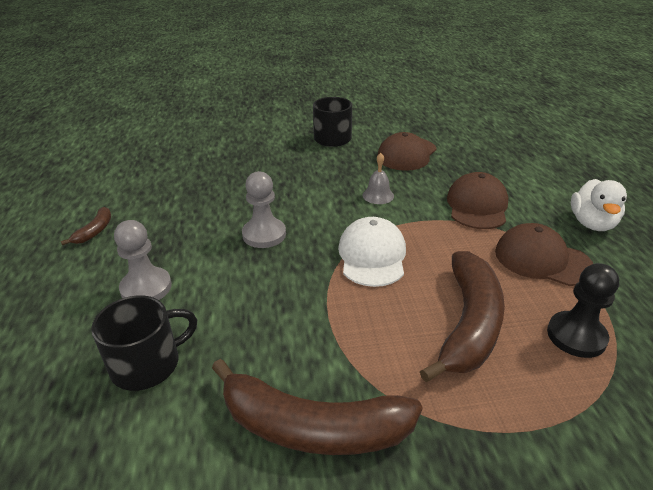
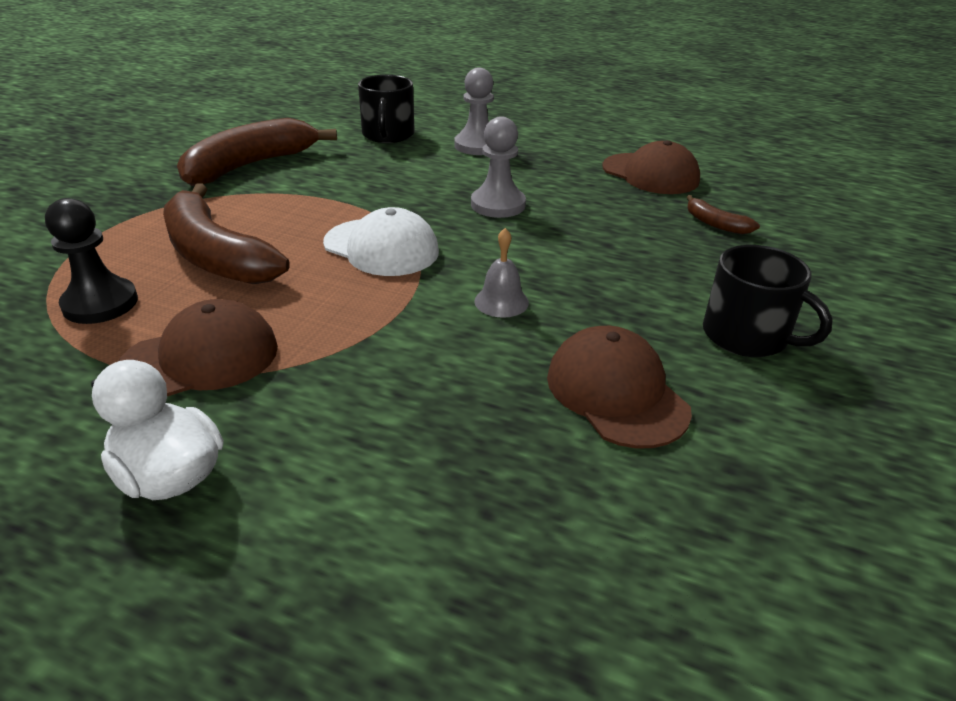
camera: 120 degrees right, 0 degrees up
(95, 231) = (595, 140): brown banana -> brown banana (715, 224)
(477, 206) = (372, 377): brown cap -> brown cap (650, 174)

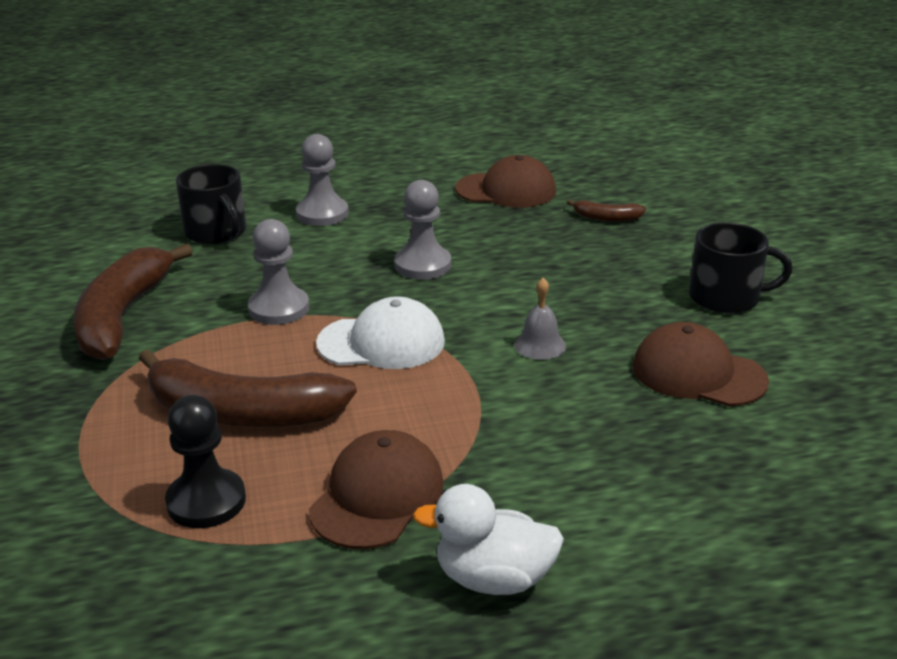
camera: 35 degrees left, 5 degrees down
(349, 196) = (279, 308): none -> grey pawn

